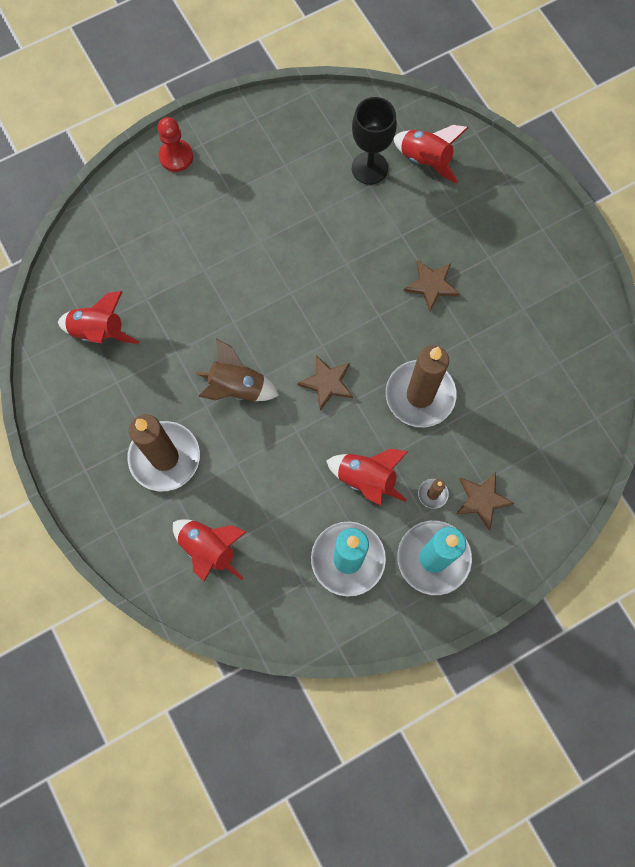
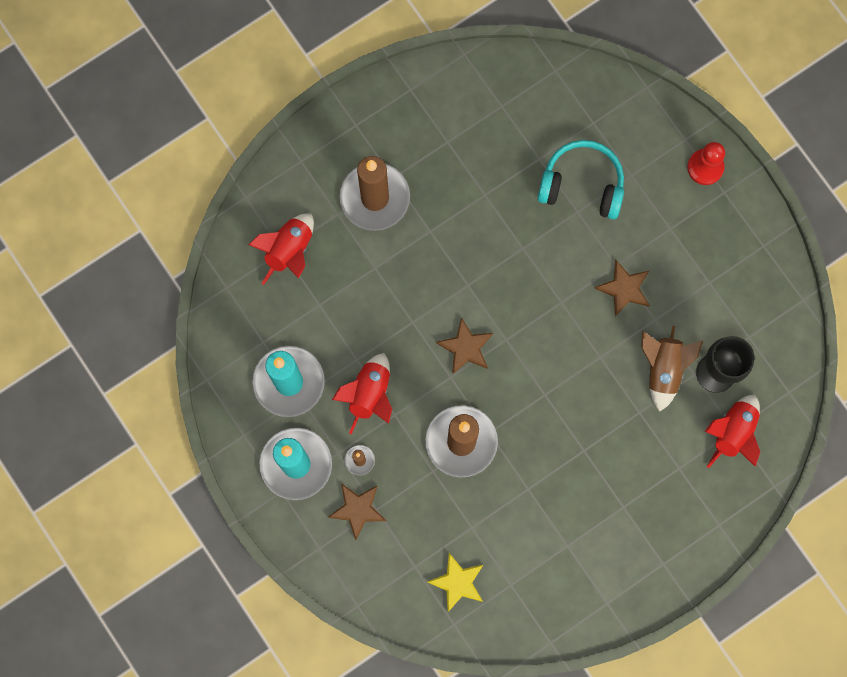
camera: 85 degrees right, 5 degrees up
(99, 331) = (499, 117): red rocket -> none
(178, 263) = (582, 184): none -> turquoise headphones
(237, 387) = (452, 259): brown rocket -> brown rocket (663, 369)
(431, 285) = (584, 447): brown star -> brown star (624, 289)
(556, 410) = (458, 582): none -> yellow star

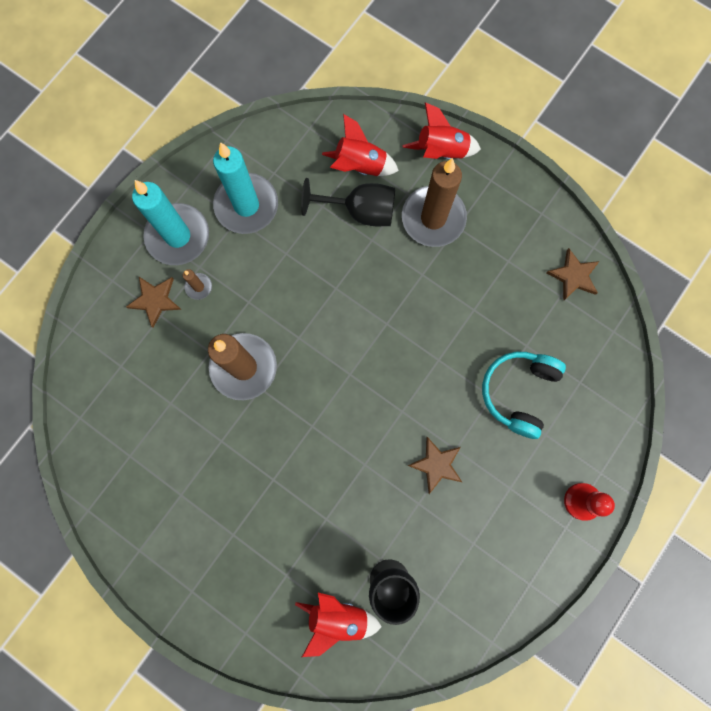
camera: 70 degrees right, 0 degrees up
(339, 268) = (360, 211): none -> black goblet
(369, 394) = (259, 274): red rocket -> red rocket (441, 151)
(458, 582) = (117, 408): yellow star -> none
(466, 347) = (329, 341): brown star -> brown star (573, 276)
(582, 184) = (518, 392): turquoise headphones -> turquoise headphones turned 150 degrees counterclockwise
(663, 369) = (374, 528): brown rocket -> none

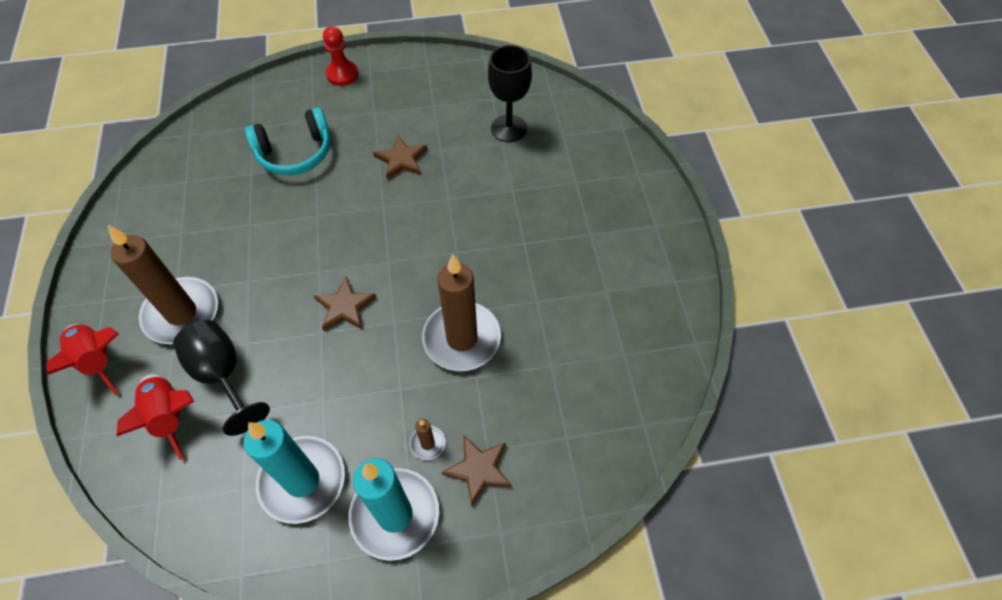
camera: 135 degrees left, 20 degrees down
(338, 616) = (564, 136): red rocket -> none
(573, 276) = (159, 184): brown star -> brown star (345, 307)

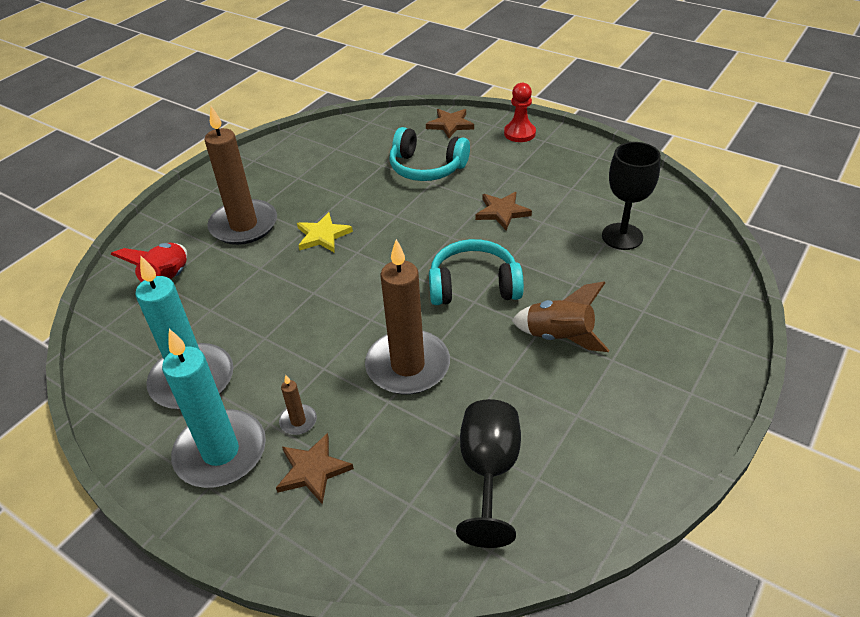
camera: 45 degrees right, 15 degrees down
(98, 360) = (170, 223): red rocket -> none
(223, 375) = (223, 278): black goblet -> black goblet (489, 472)
(271, 275) = (322, 235): none -> yellow star
(345, 307) = (348, 287): brown star -> brown star (450, 125)
(443, 239) = (473, 285): none -> turquoise headphones
(542, 240) = (559, 337): none -> brown rocket

